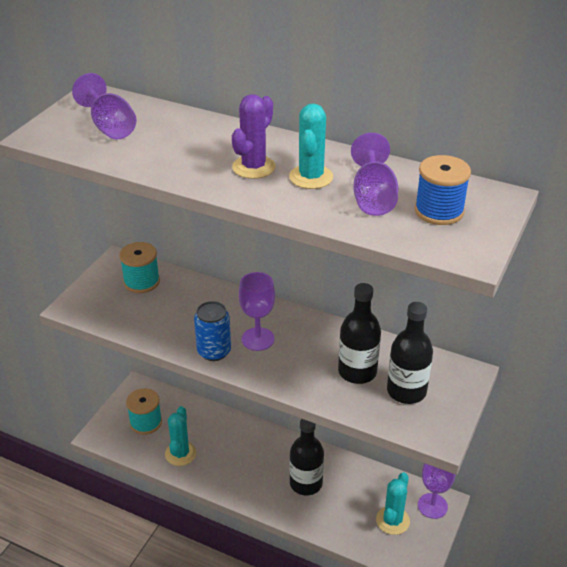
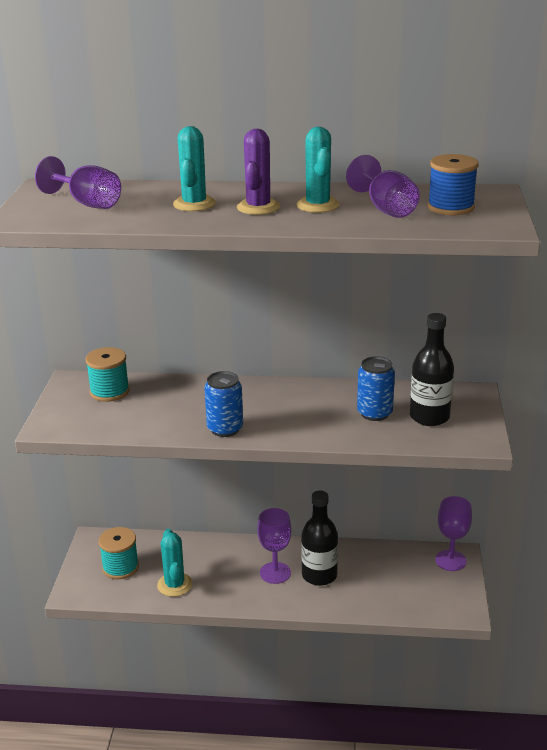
camera: 20 degrees left, 10 degrees down
(258, 339) = (262, 410): purple goblet -> purple goblet (275, 573)
(357, 372) = (374, 413): black bottle -> blue can
(392, 520) = (421, 583): turquoise cactus -> turquoise cactus (194, 204)

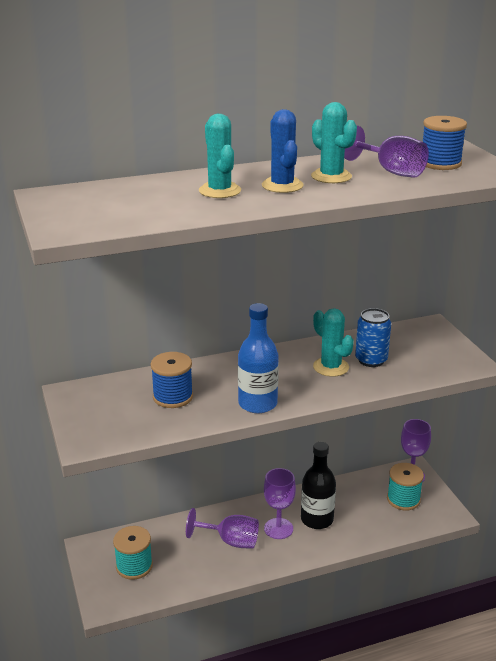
camera: 25 degrees left, 0 degrees up
(87, 203) = (114, 205): purple goblet -> purple goblet (230, 541)
(109, 391) = (118, 394): turquoise spool -> turquoise spool (403, 499)
(154, 405) = (173, 397): none -> blue spool
(174, 585) = (197, 567): turquoise cactus -> turquoise cactus (331, 367)
(225, 429) = (257, 404): blue can -> blue bottle
(258, 207) = (282, 185): purple cactus -> blue cactus
(429, 417) = (416, 353): black bottle -> none

